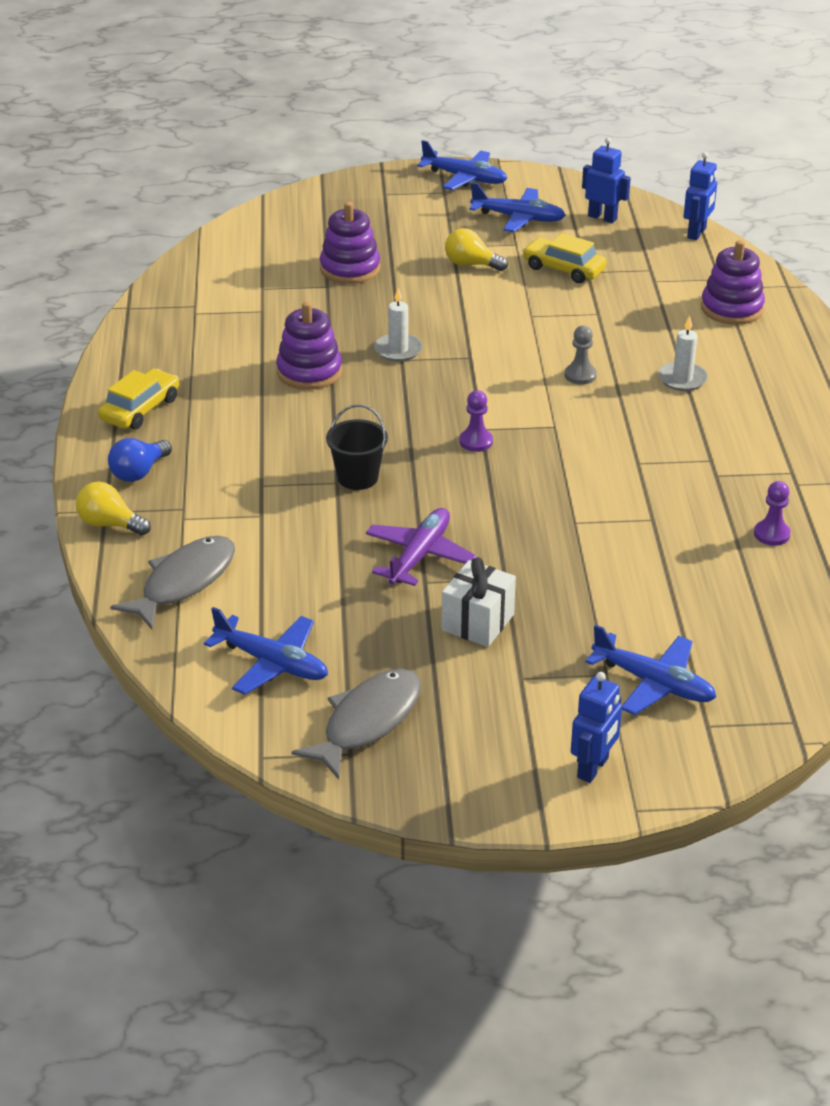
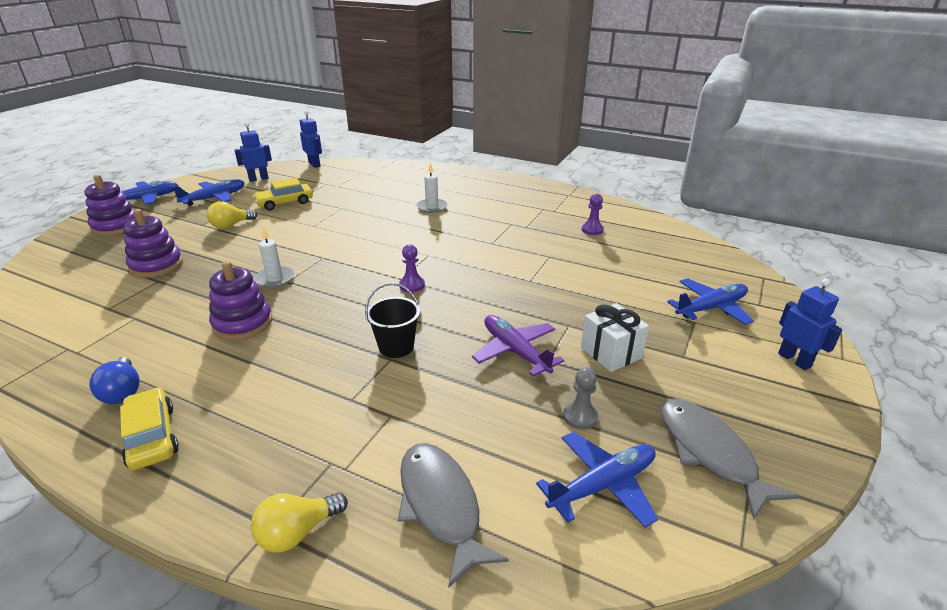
camera: 60 degrees left, 5 degrees down
(139, 472) = (242, 475): blue light bulb -> blue light bulb (122, 392)
(580, 375) = (390, 231): grey pawn -> grey pawn (580, 417)
(731, 308) = (390, 178): purple stacking toy -> purple stacking toy (116, 226)

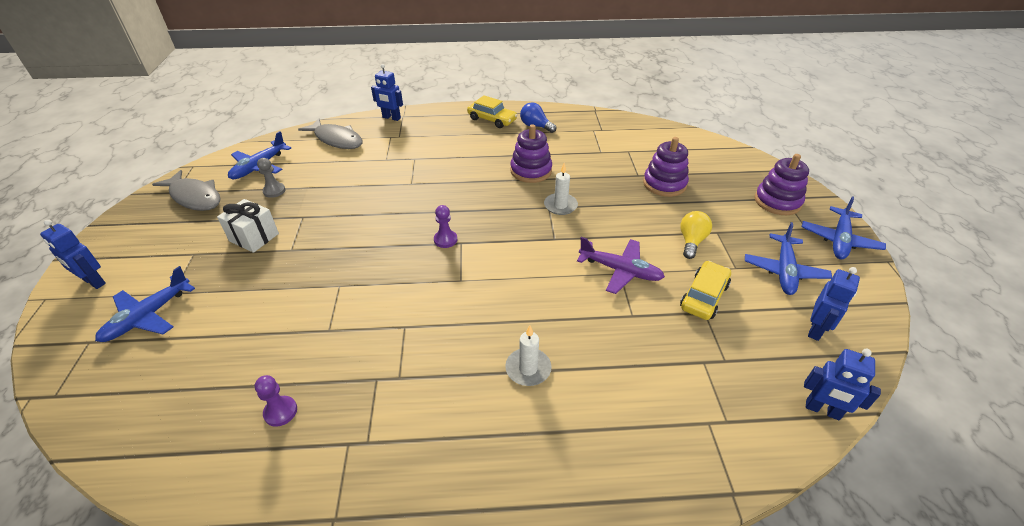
camera: 150 degrees right, 10 degrees up
(297, 532) = (391, 118): yellow light bulb -> blue robot
(396, 347) = (414, 191): black bucket -> none
(515, 351) = (328, 215): purple plane -> purple plane (620, 270)

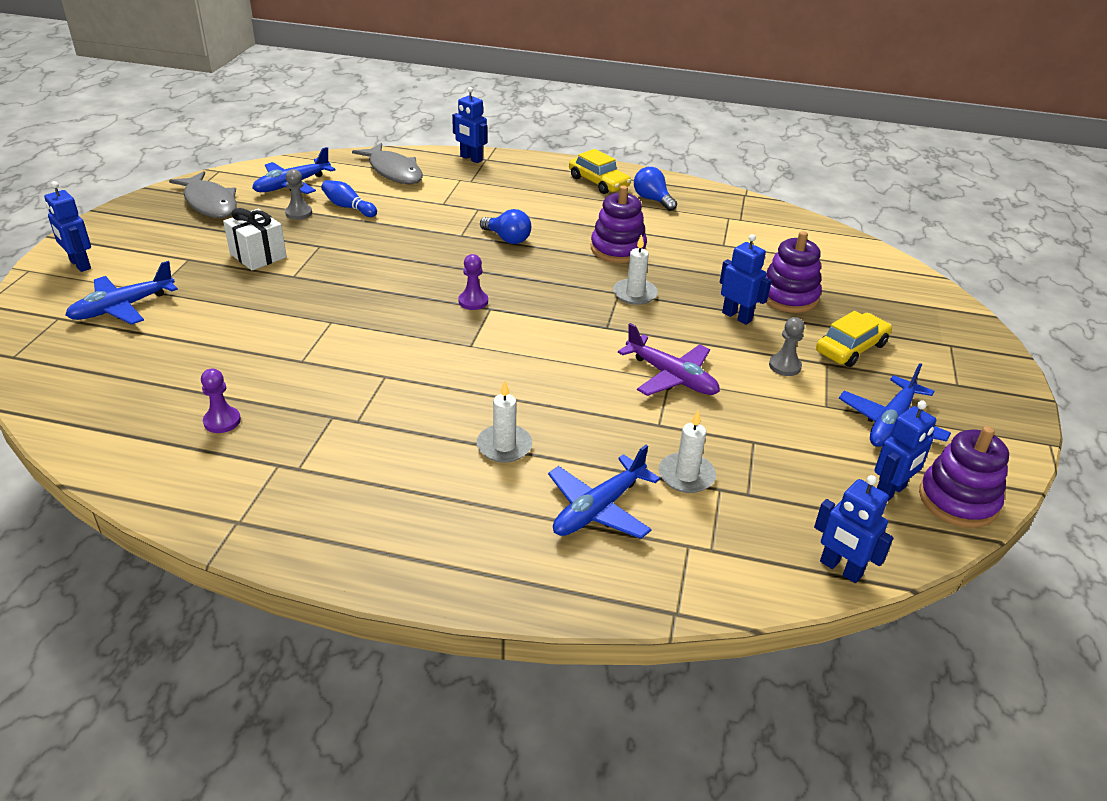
camera: 15 degrees right, 5 degrees down
(313, 177) = (348, 207): none -> blue bowling pin
(447, 179) = (507, 239): none -> blue light bulb
(639, 208) = (737, 316): none -> blue robot
(674, 357) = (686, 475): none -> white candle
(691, 241) = (784, 366): yellow light bulb -> grey pawn
(704, 296) = (763, 426): yellow car -> yellow car (851, 348)
(777, 201) = (936, 347): purple stacking toy -> purple stacking toy (958, 500)
(839, 240) = (996, 407): blue plane -> blue plane (598, 509)

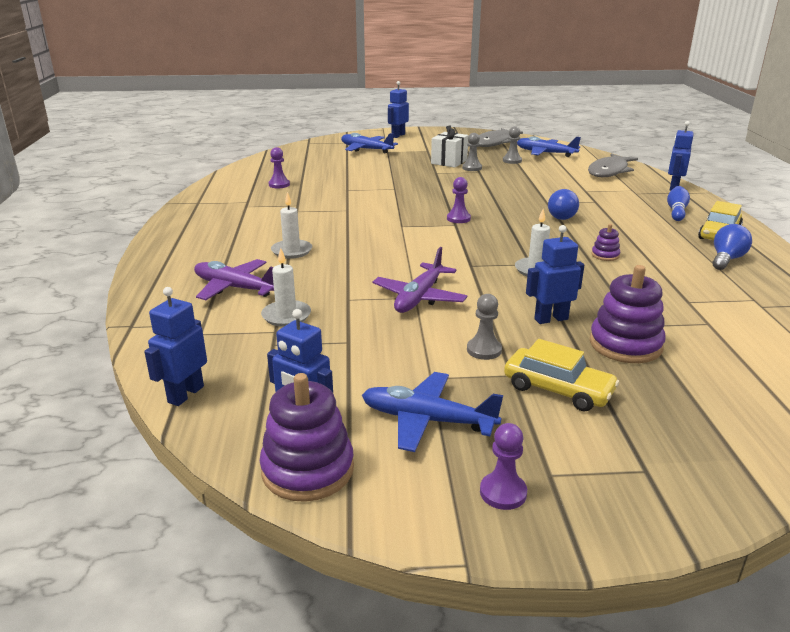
camera: 75 degrees right, 10 degrees down
(300, 246) = (472, 168): none -> grey pawn
(348, 207) = (538, 169): blue bowling pin -> blue bowling pin (676, 211)
(598, 509) = (235, 288): blue plane -> purple plane
(618, 249) = (605, 255): purple stacking toy -> purple stacking toy, size x0.49
(737, 316) = (551, 319): blue robot -> blue robot turned 135 degrees counterclockwise
(978, 410) = (503, 492): none -> purple pawn

